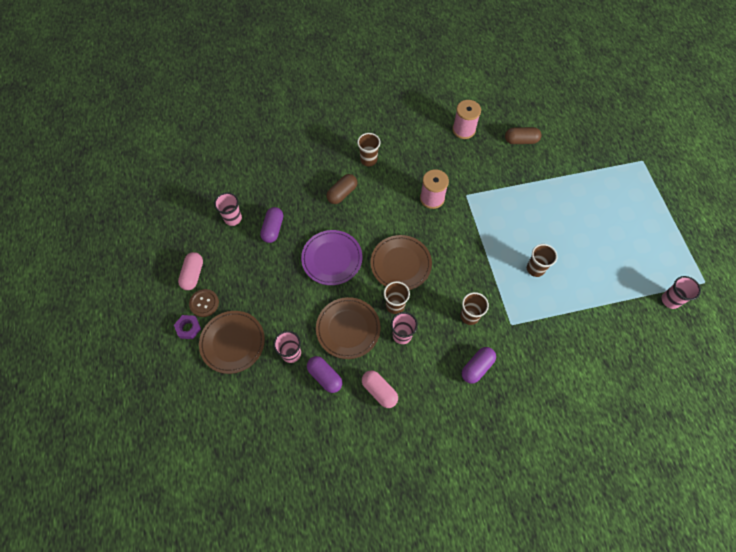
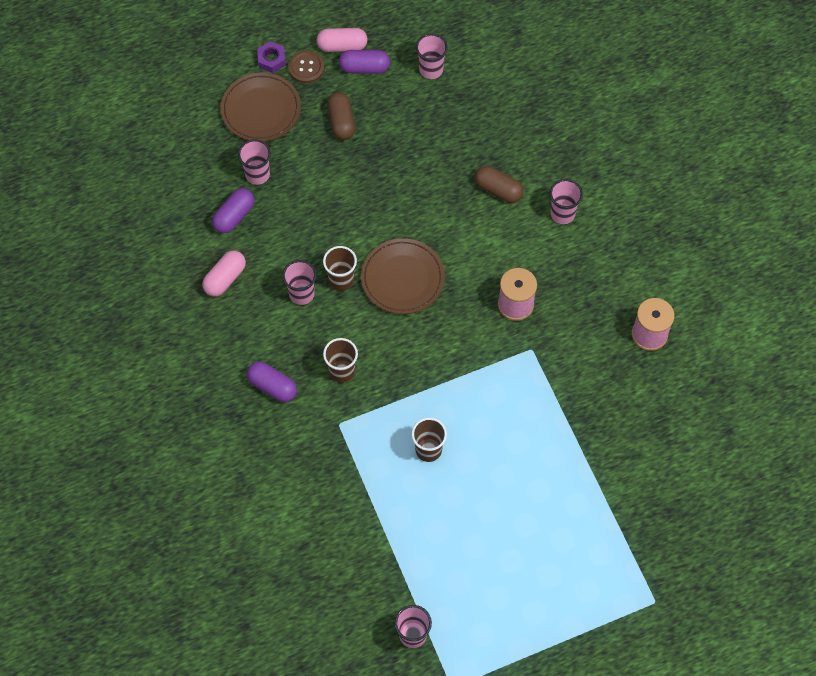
camera: 80 degrees right, 0 degrees up
(273, 229) = (425, 119): purple capsule -> purple capsule (364, 68)
(332, 259) = (394, 195): purple plate -> none
(348, 329) = (299, 231): brown plate -> none
(368, 160) = (562, 214): brown cup -> pink cup
(521, 140) = (649, 417): brown capsule -> brown capsule (341, 122)

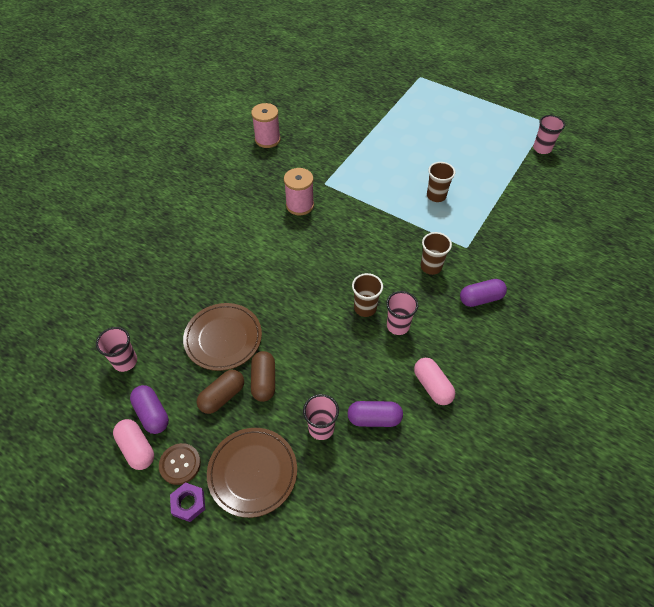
camera: 125 degrees left, 10 degrees down
(225, 278) = (432, 386): pink capsule -> pink capsule turned 60 degrees clockwise
(272, 386) = (480, 298): purple capsule -> purple capsule turned 75 degrees clockwise
(402, 278) = (332, 273): brown plate -> brown plate (223, 338)
(498, 190) = (215, 258): brown capsule -> brown capsule (264, 381)
(562, 214) = (210, 215): pink cup -> none

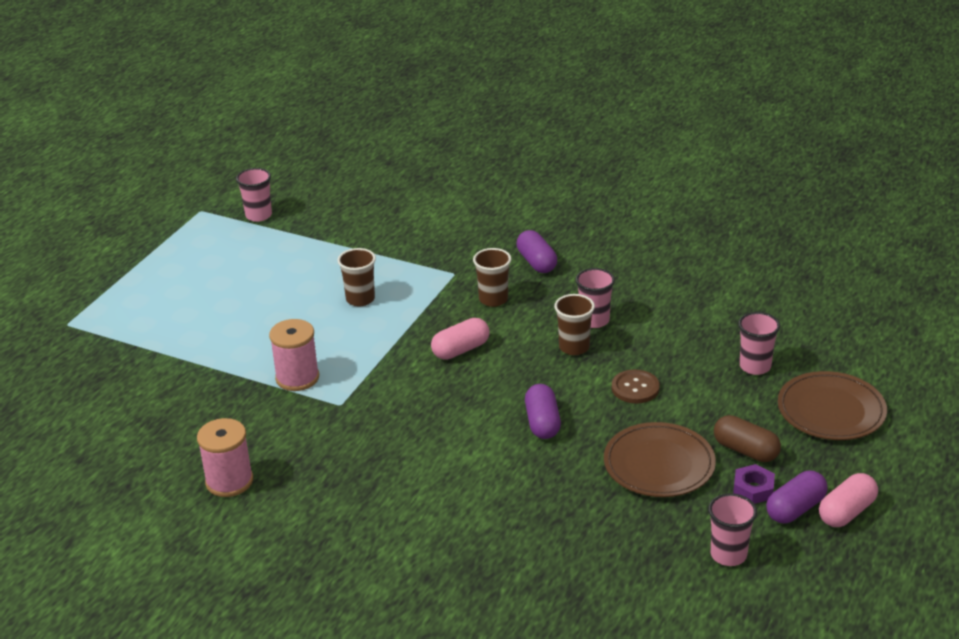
camera: 95 degrees left, 20 degrees down
(180, 464) = (848, 470): brown button -> brown button (635, 388)
(188, 503) = (890, 454): purple nut -> purple nut (753, 489)
(264, 381) = (710, 418): brown capsule -> none
(300, 205) = (391, 424): pink spool -> pink spool (297, 378)
(374, 418) = (727, 330): purple capsule -> purple capsule (542, 423)
(432, 386) = (670, 293): pink capsule -> pink capsule (460, 350)

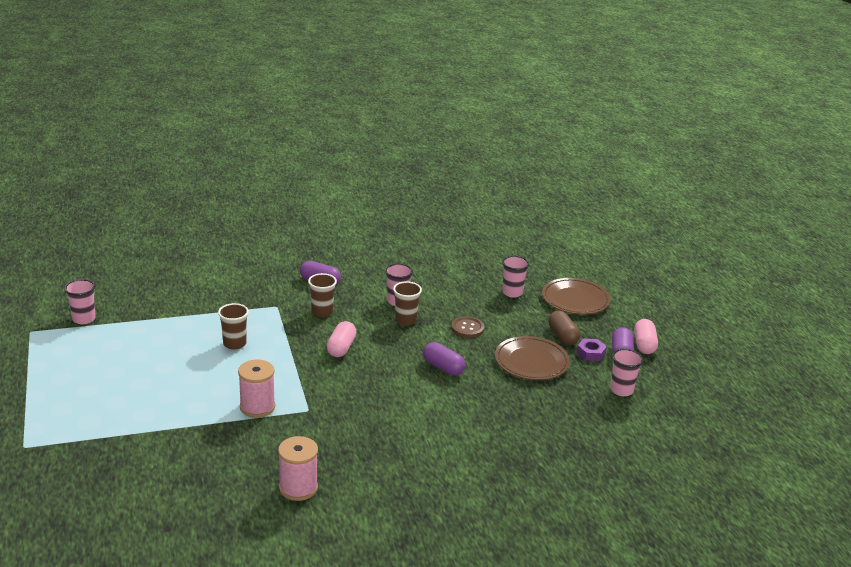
camera: 45 degrees left, 5 degrees down
(745, 450) = (562, 336): brown capsule -> brown capsule turned 75 degrees clockwise

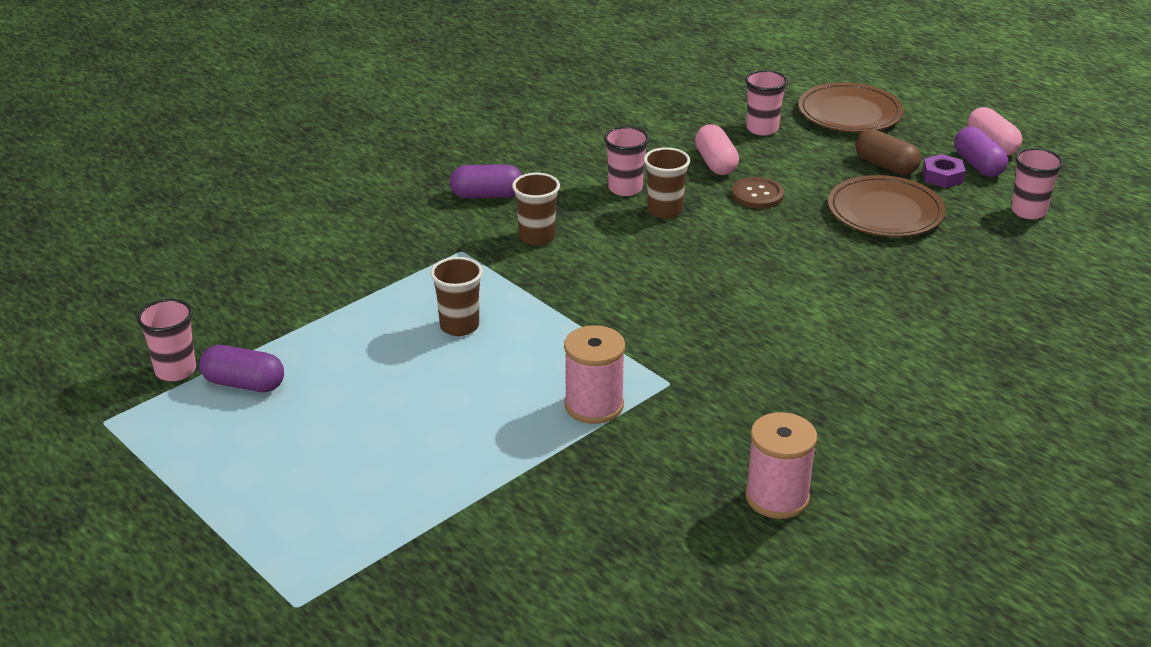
camera: 25 degrees left, 5 degrees up
(341, 348) = (619, 279): pink capsule -> pink capsule (715, 163)
(443, 367) = (784, 258): purple capsule -> purple capsule (244, 384)

